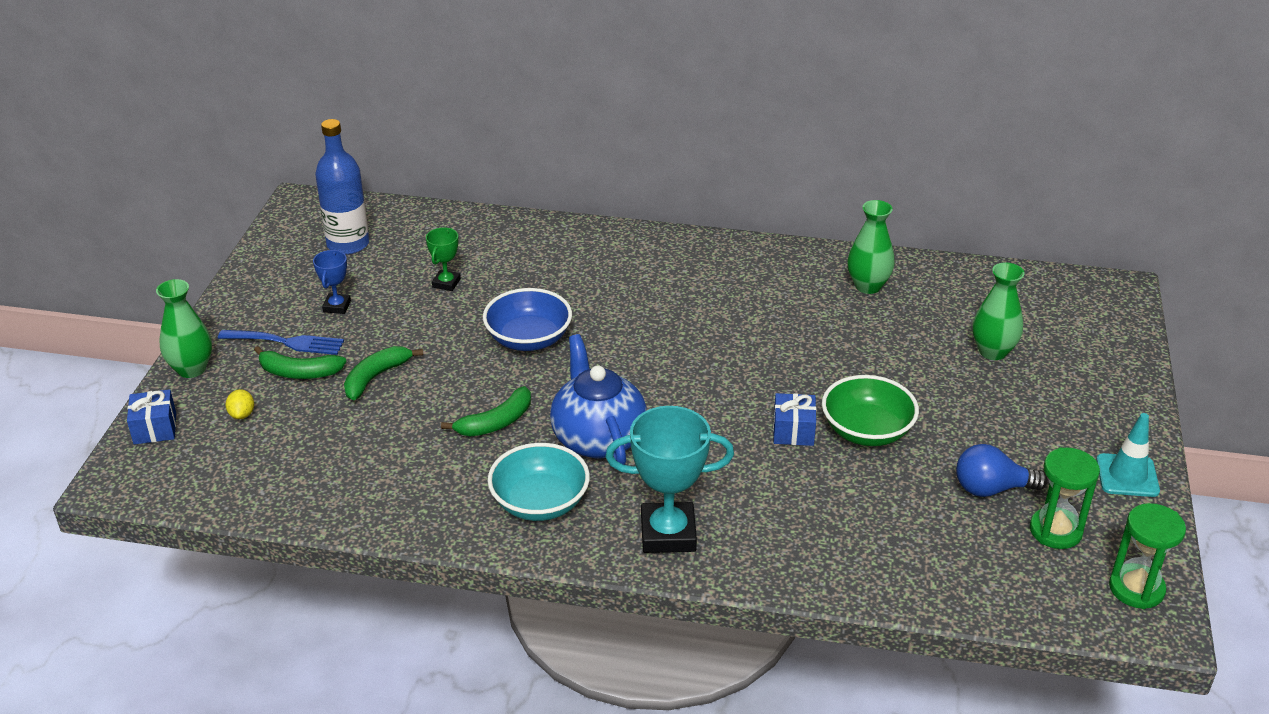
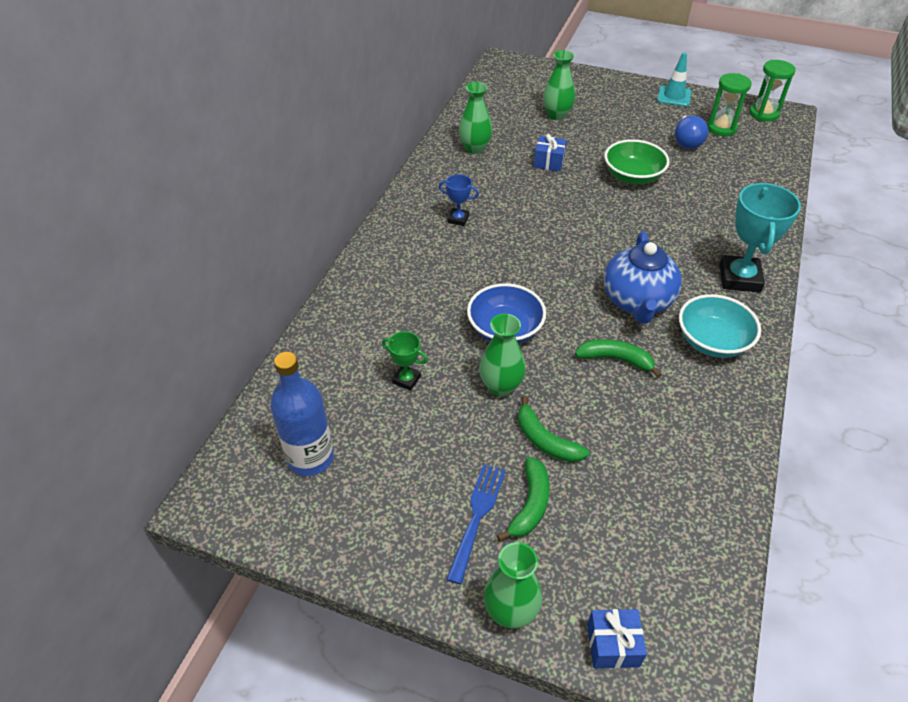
camera: 80 degrees left, 10 degrees up
(242, 414) = (594, 556): yellow lemon -> none
(337, 306) = (423, 470): blue trophy -> blue trophy (458, 219)
(444, 343) = (500, 386): none -> green vase
(496, 422) = (615, 359): green banana -> green banana turned 45 degrees counterclockwise
(598, 438) = (637, 301): blue teapot -> blue teapot turned 75 degrees counterclockwise
(793, 431) = (632, 206): blue gift -> blue gift (549, 162)

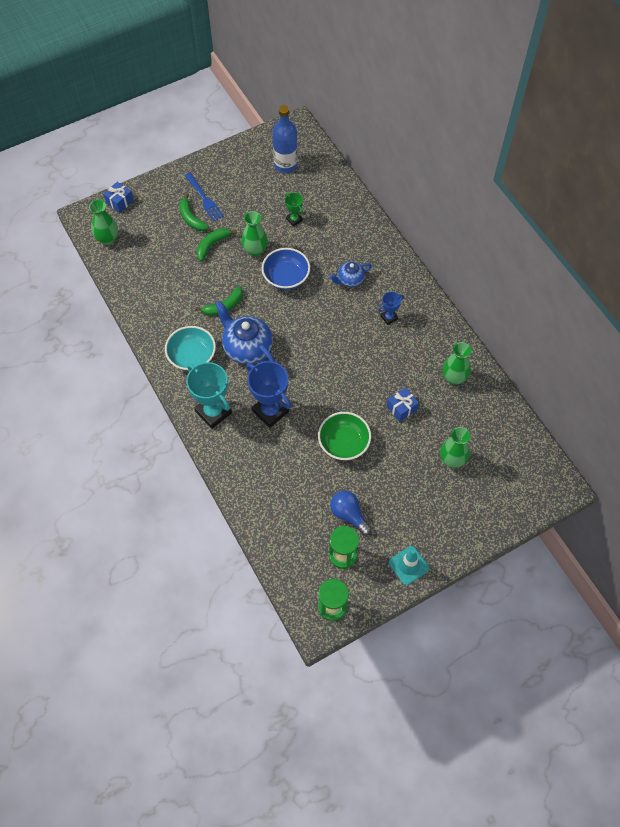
camera: 130 degrees right, 15 degrees up
(406, 379) = (294, 219): green trophy -> green trophy turned 75 degrees clockwise
(444, 273) = (350, 280): none -> blue teapot
(510, 611) = (161, 183): green vase -> green vase (108, 239)
(545, 440) = (212, 245): green banana -> green banana turned 45 degrees counterclockwise
(675, 239) = (270, 411): none -> blue trophy

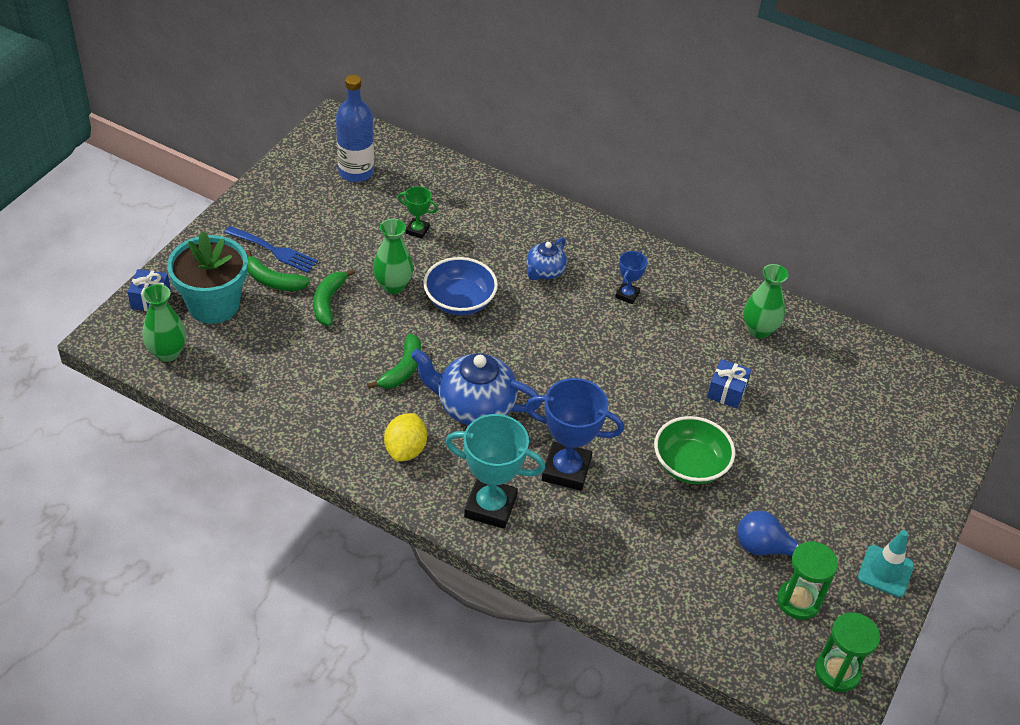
camera: 35 degrees left, 15 degrees down
(150, 220) = (213, 305): none -> turquoise flower pot
(192, 356) = (405, 450): turquoise bowl -> yellow lemon
(452, 460) = (833, 423): green vase -> none

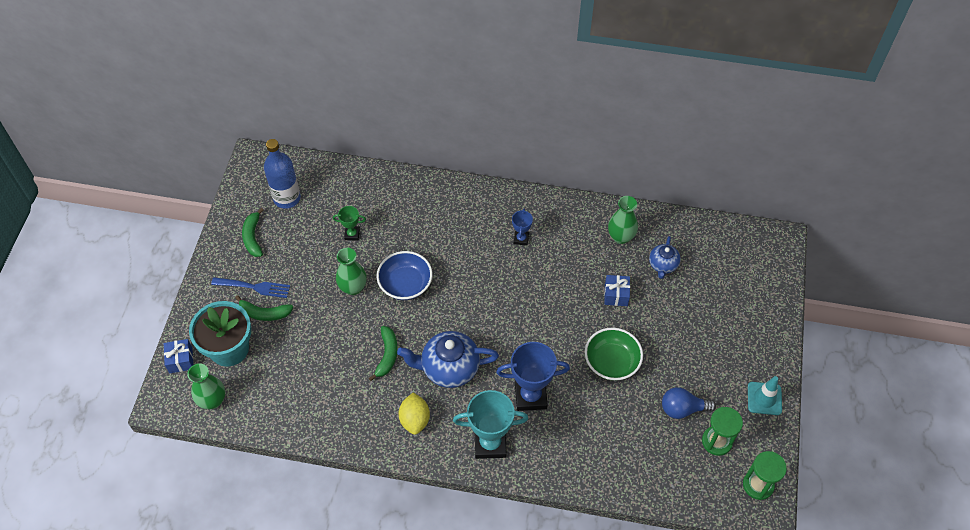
camera: 15 degrees left, 10 degrees up
(328, 302) = (312, 317): green banana -> green banana (253, 237)
(544, 272) = (456, 239): blue teapot -> blue teapot (663, 265)

